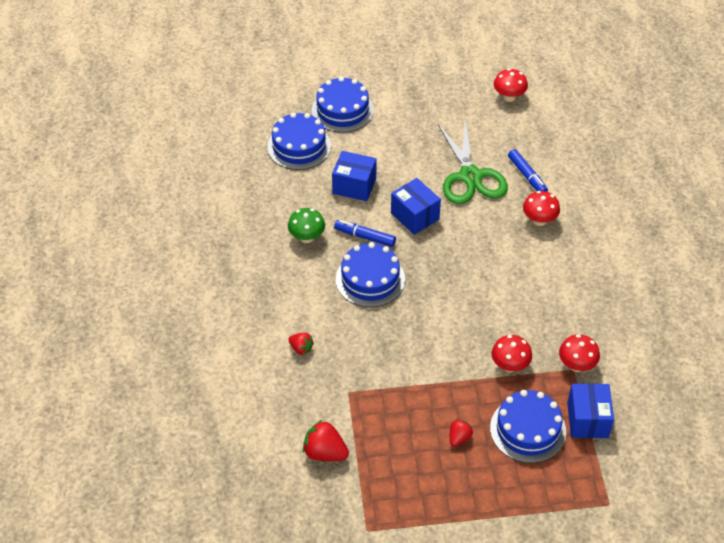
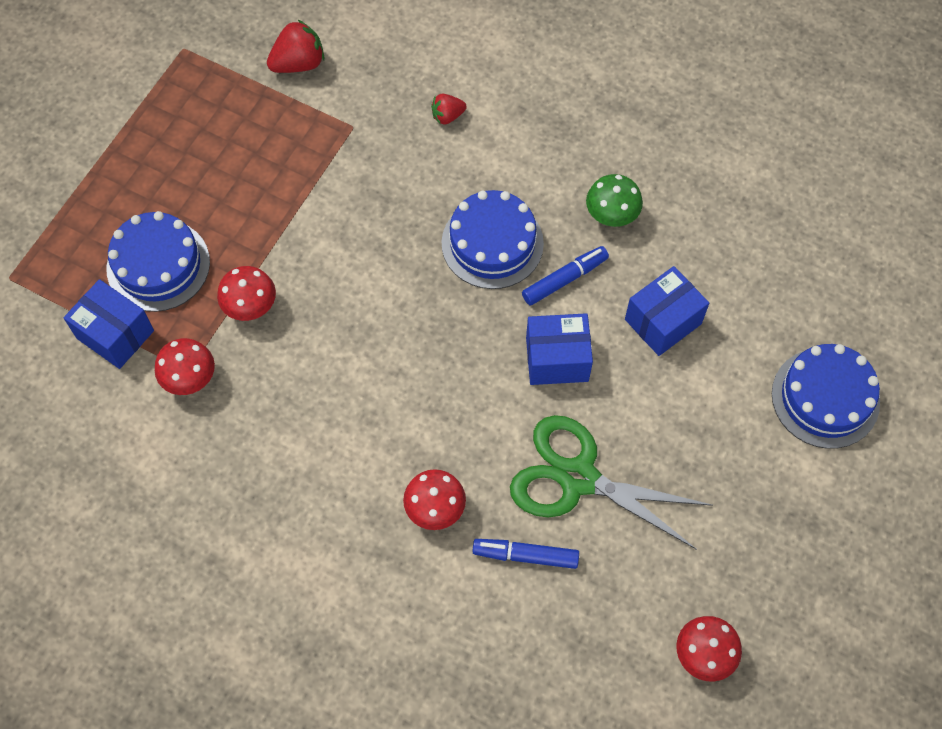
camera: 125 degrees right, 15 degrees up
(299, 146) = (785, 300): blue cake -> none
(459, 438) = (208, 193): red strawberry -> none

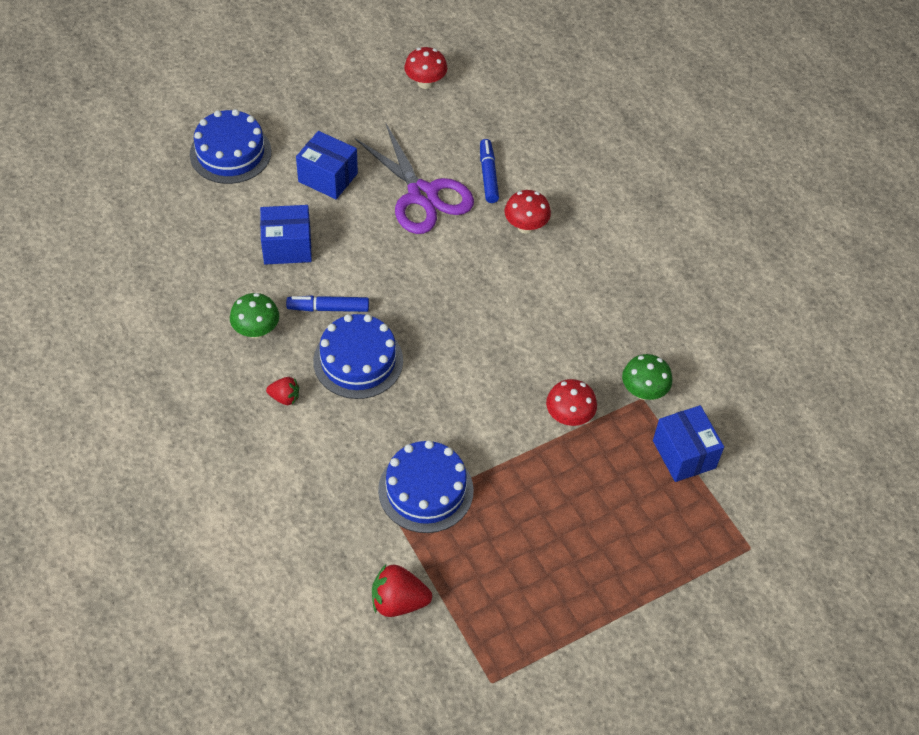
camera: 150 degrees left, 10 degrees down
(158, 265) = (623, 489): blue cake -> blue cake (426, 490)
(190, 379) = (643, 391): red mushroom -> green mushroom
(447, 116) = (311, 477): red strawberry -> red strawberry (285, 397)
(525, 555) = (488, 175): blue marker -> blue marker turned 135 degrees counterclockwise
(557, 359) = (377, 264): blue box -> blue box (328, 177)
(578, 478) = (422, 195): green scissors -> purple scissors

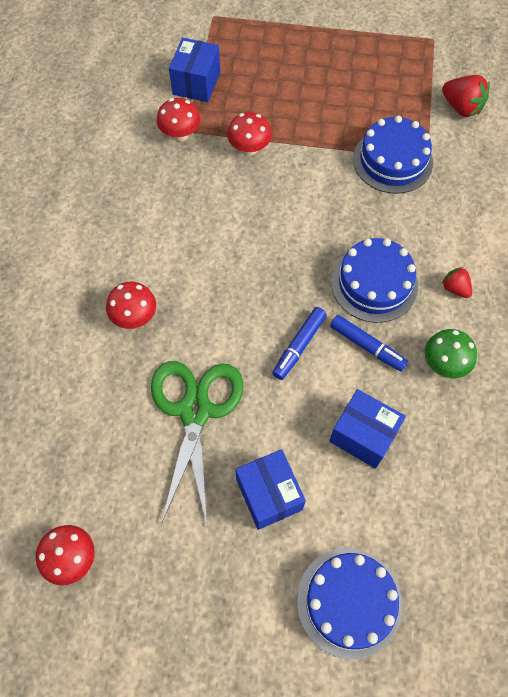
camera: 140 degrees left, 10 degrees up
(422, 195) = (195, 411): purple scissors -> green scissors
(488, 175) = (117, 392): blue marker -> blue marker (299, 346)
(643, 391) = (180, 134): green mushroom -> red mushroom

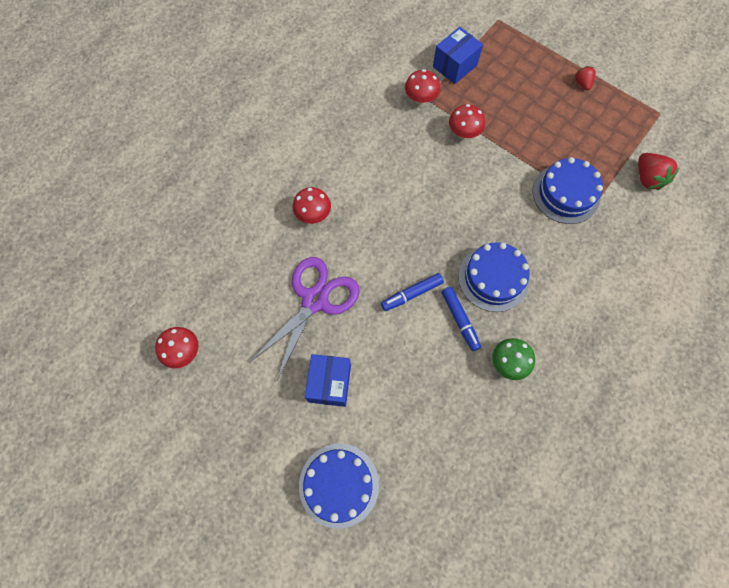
camera: 30 degrees right, 5 degrees up
(195, 411) = (315, 300): green scissors -> purple scissors
(363, 435) = (418, 380): blue box -> none
(455, 288) = (552, 313): red strawberry -> red strawberry (582, 83)

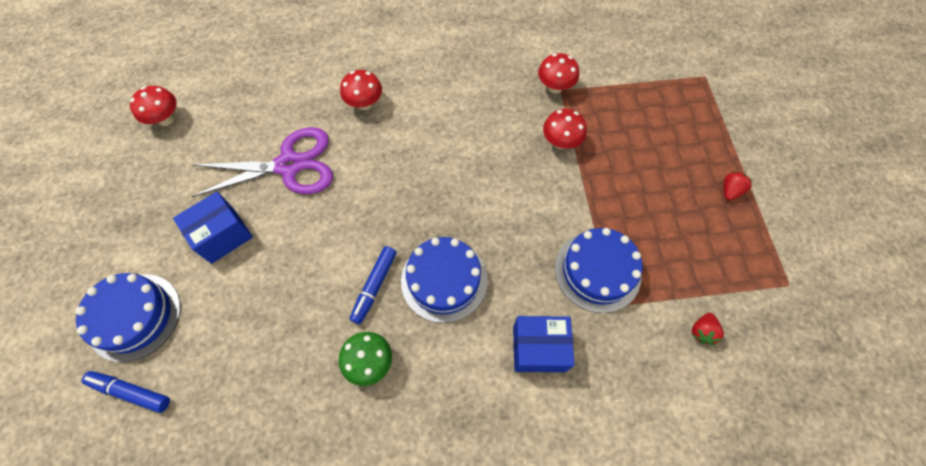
camera: 45 degrees right, 5 degrees down
(411, 294) = (363, 228): blue marker -> blue marker (131, 392)
(454, 66) = (617, 84): blue box -> blue box (539, 348)
(647, 178) = (702, 331): red strawberry -> red strawberry, size x0.60

